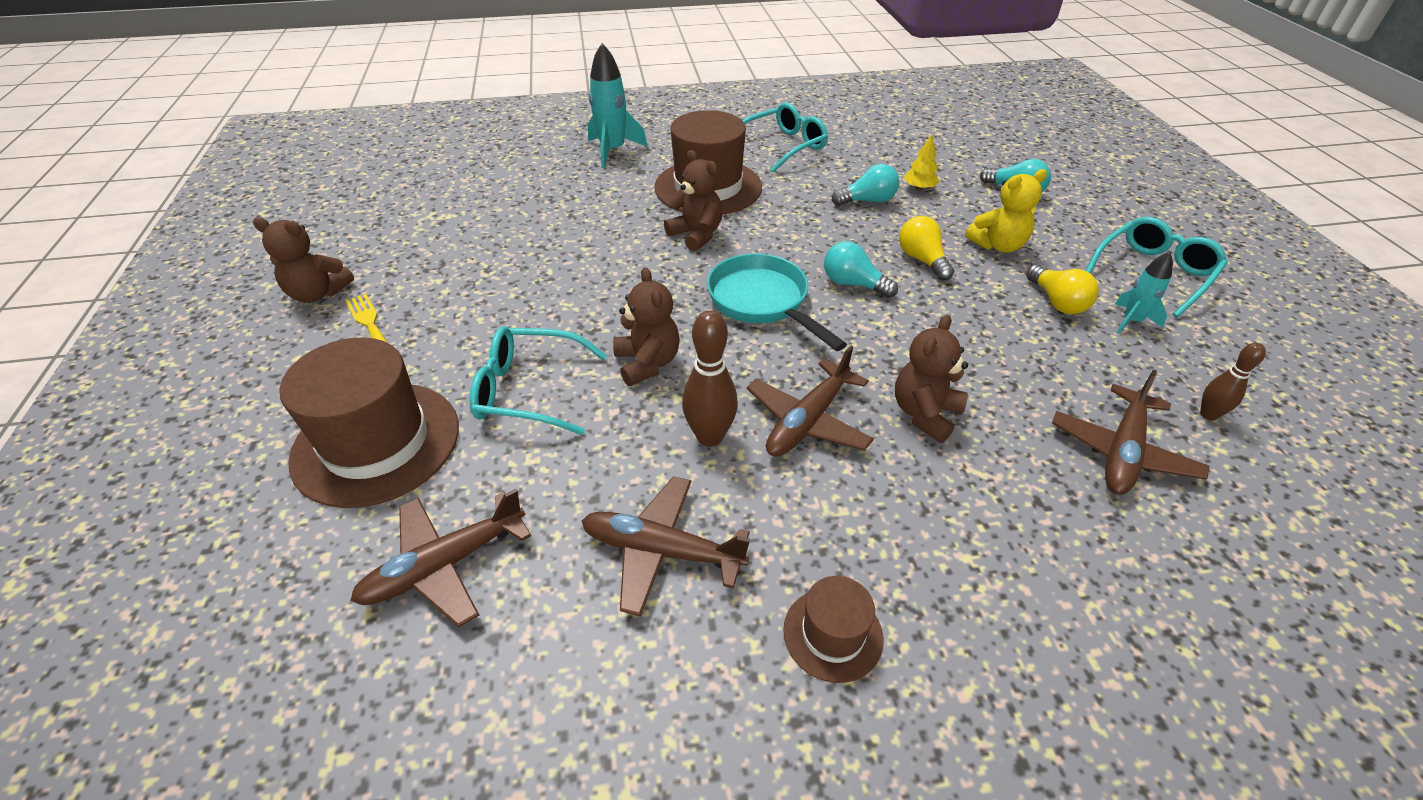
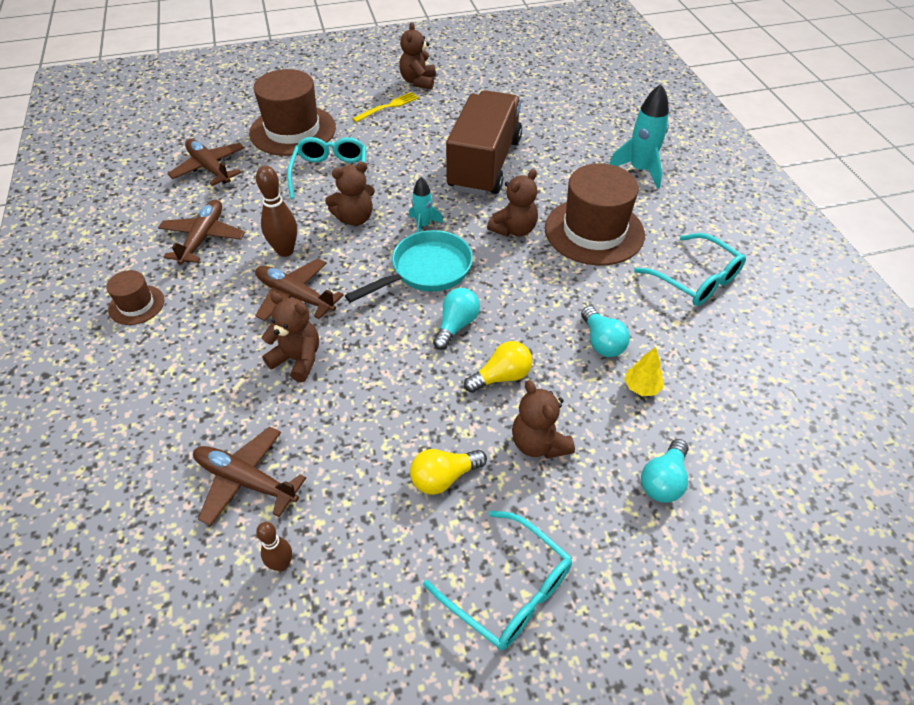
camera: 85 degrees right, 5 degrees up
(563, 247) = (484, 164): none -> brown truck
(997, 245) = (539, 443): yellow teddy bear -> brown teddy bear
(1131, 321) = (417, 539): turquoise rocket -> turquoise rocket (423, 226)

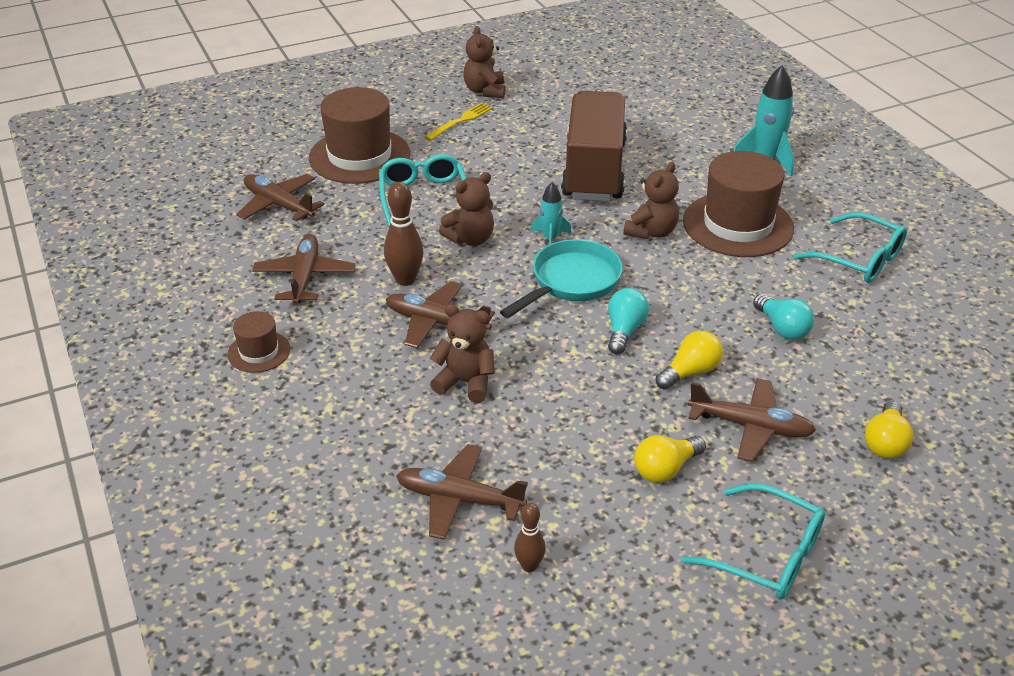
camera: 10 degrees left, 10 degrees down
(539, 443) = (750, 426): brown teddy bear -> brown plane
(641, 387) = (836, 364): yellow tree -> none
(663, 481) = (885, 443): turquoise light bulb -> yellow light bulb

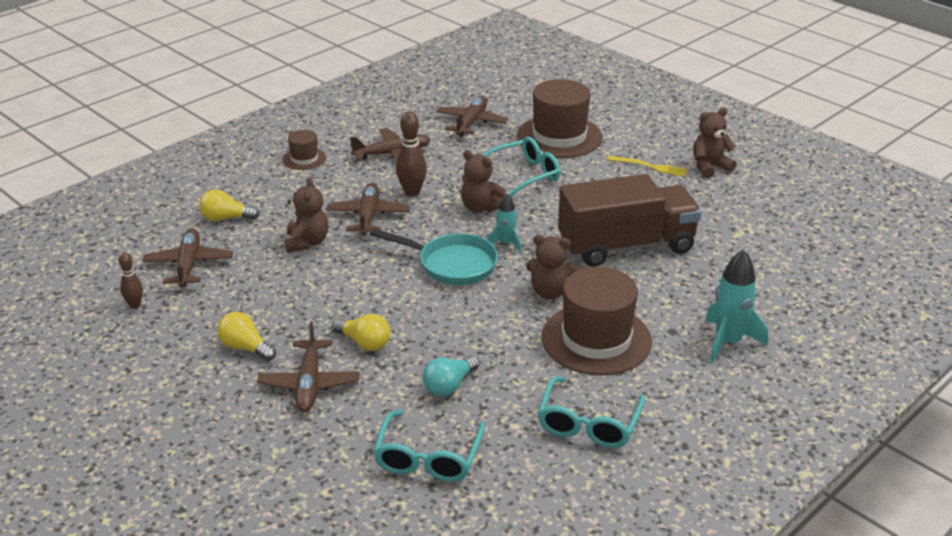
camera: 70 degrees right, 5 degrees down
(624, 330) = (402, 301): turquoise light bulb -> none
(767, 555) = (168, 410): turquoise glasses -> turquoise glasses (428, 458)
(885, 443) = (317, 463): yellow light bulb -> yellow light bulb (226, 218)

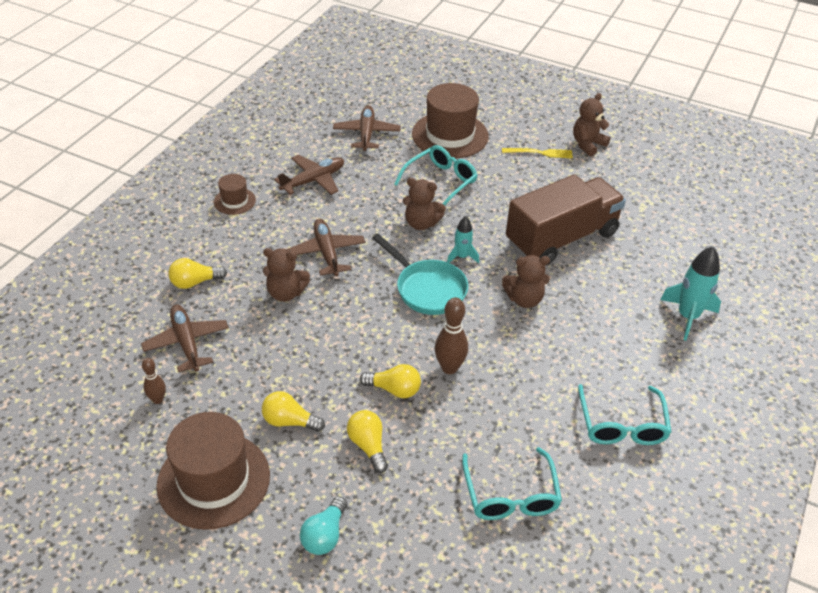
camera: 20 degrees left, 10 degrees up
(307, 242) = (286, 293): brown teddy bear -> brown teddy bear turned 120 degrees clockwise
(309, 384) = (368, 445): brown plane -> yellow light bulb
(412, 192) = (353, 219): brown bowling pin -> brown bowling pin (449, 368)
(449, 386) = (490, 416): turquoise light bulb -> turquoise light bulb (325, 535)
(452, 264) = (427, 289): turquoise pan -> turquoise pan turned 45 degrees clockwise
(596, 339) = (585, 339): brown hat -> brown hat (214, 480)

